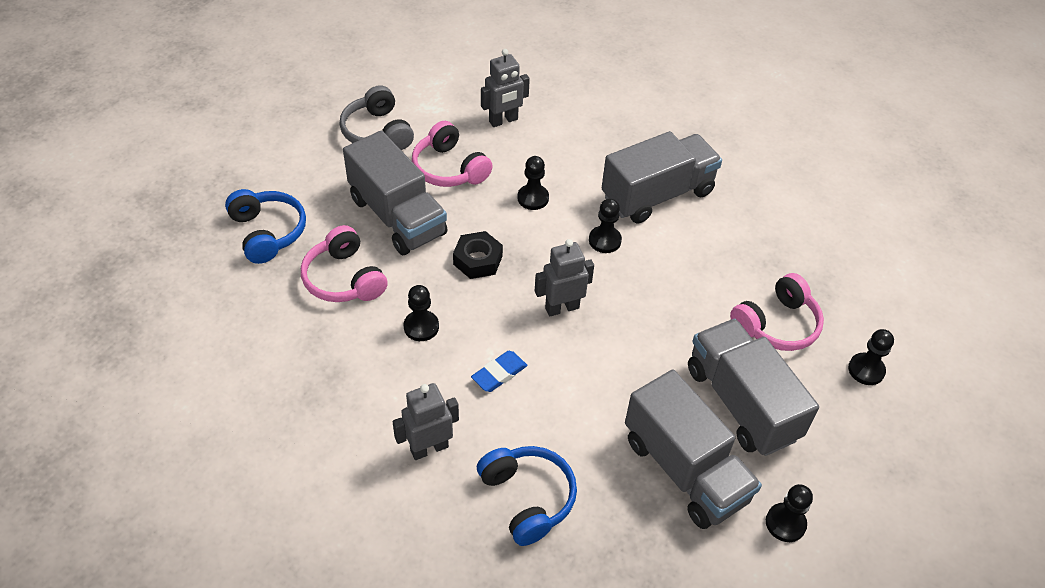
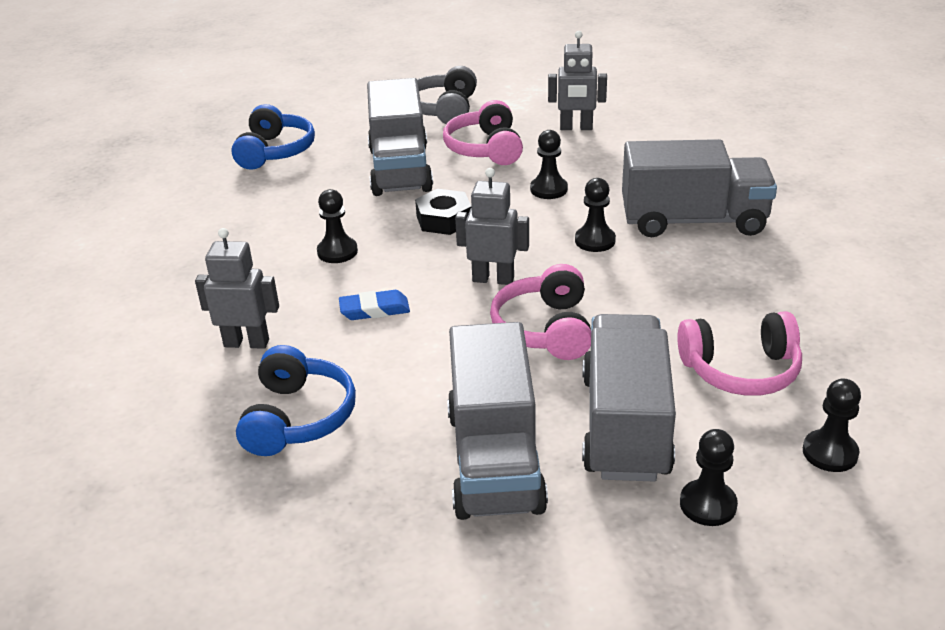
camera: 35 degrees right, 15 degrees down
(344, 278) = (305, 198): pink headphones -> pink headphones (545, 329)
(785, 523) = (572, 561): black pawn -> black pawn (708, 504)

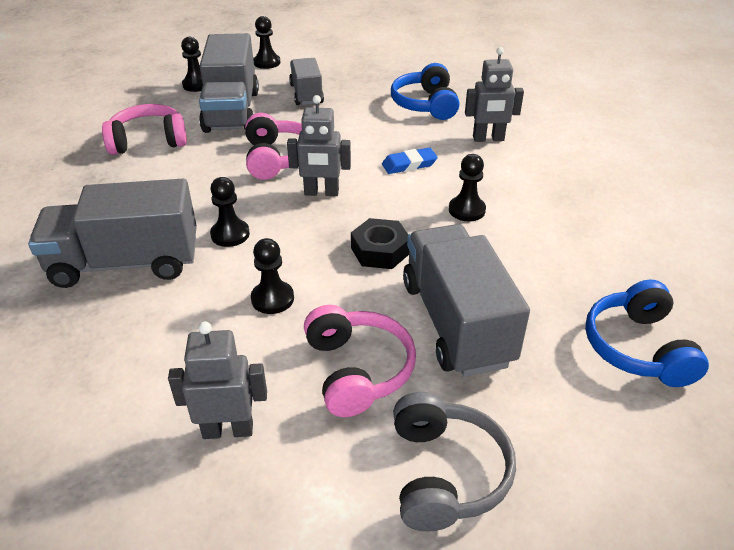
camera: 170 degrees right, 5 degrees up
(494, 460) = (306, 94): grey truck -> grey truck, size x0.59
(830, 453) = (120, 106): black pawn -> black pawn (267, 62)

